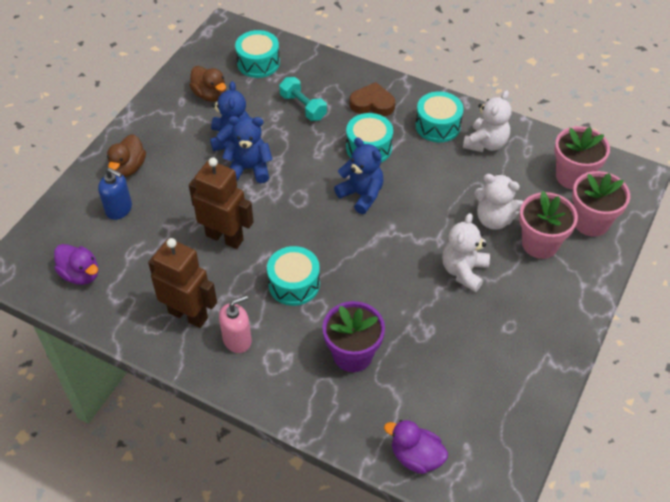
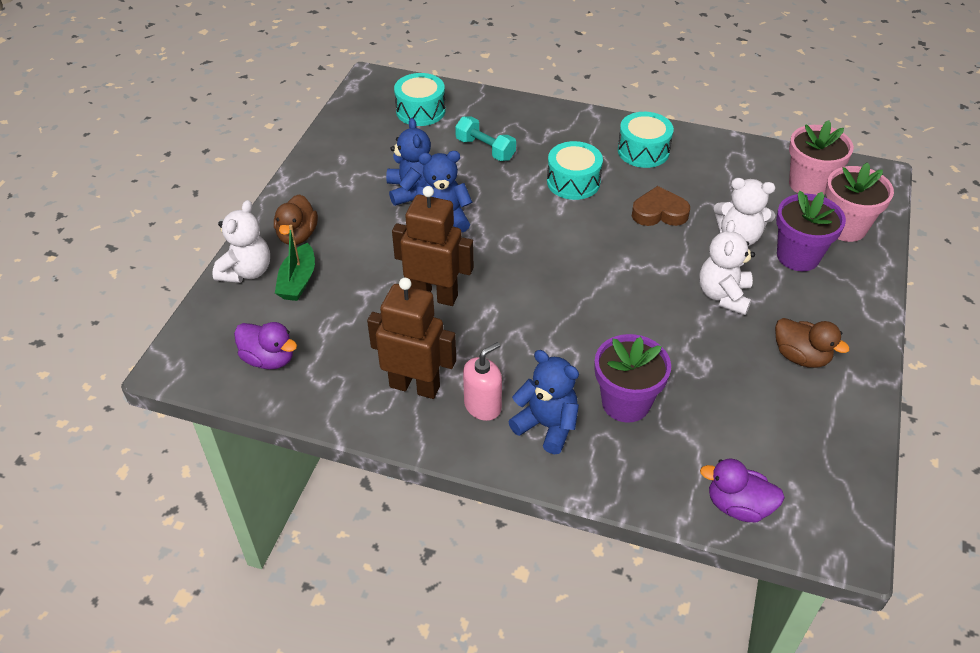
camera: 10 degrees left, 5 degrees down
(119, 209) = (298, 281): blue soap dispenser -> green boat
(210, 95) = (374, 149): brown duck -> brown duck (800, 356)
(294, 284) = (532, 335): turquoise drum -> none
(361, 195) = (580, 231): blue teddy bear -> blue teddy bear (547, 426)
(372, 104) = (563, 137): brown heart -> brown heart (659, 212)
(485, 143) = (702, 163): white teddy bear -> white teddy bear (247, 271)
(540, 244) = (798, 256): pink flower pot -> purple flower pot

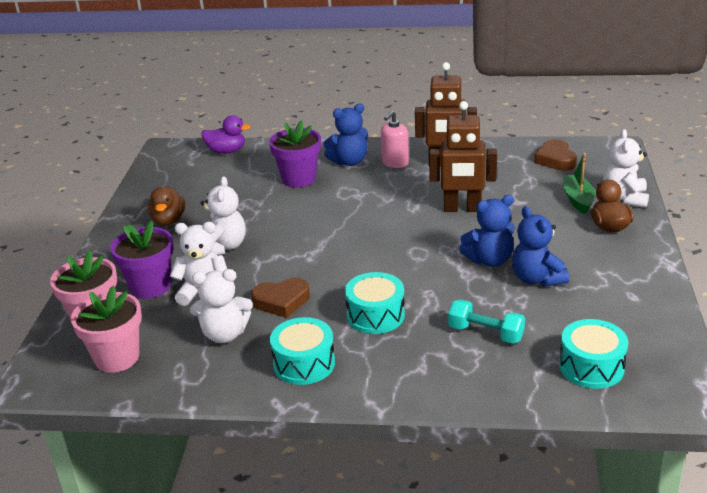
camera: 170 degrees right, 15 degrees down
(269, 359) = (555, 159): purple duck -> brown heart
(547, 426) = (349, 162): blue teddy bear -> blue teddy bear turned 45 degrees counterclockwise
(713, 189) = (224, 334): none -> white teddy bear
(800, 356) = (168, 220): brown duck -> brown duck turned 120 degrees counterclockwise

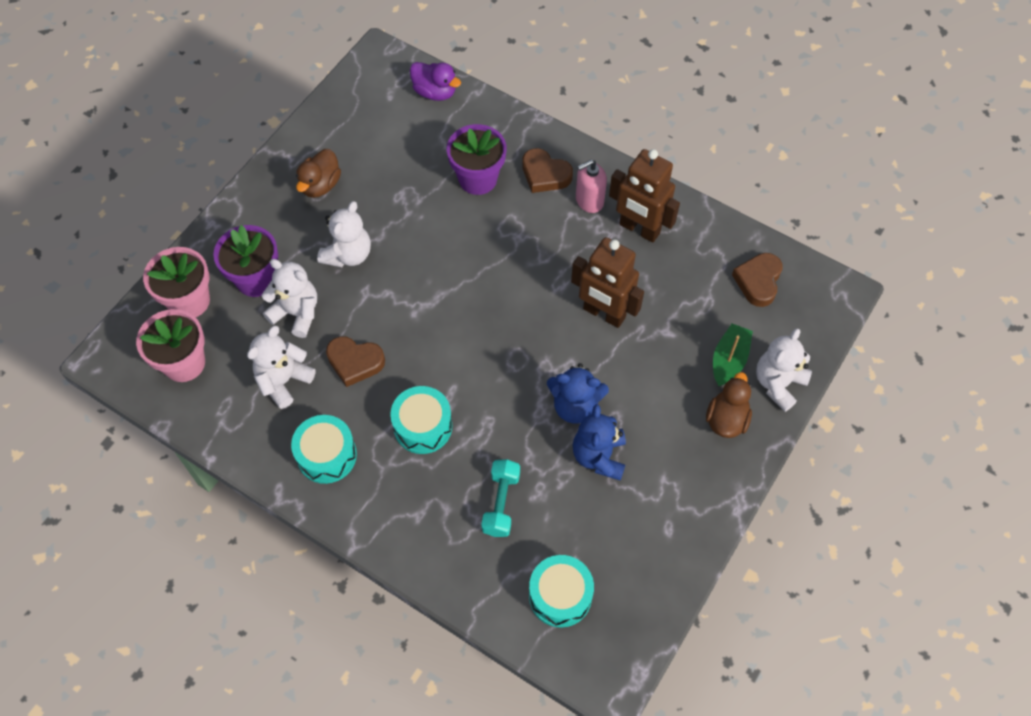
camera: 25 degrees right, 30 degrees up
(224, 334) = (284, 381): white teddy bear -> white teddy bear turned 105 degrees clockwise
(349, 162) = (545, 174): blue teddy bear -> brown heart
(485, 333) = (501, 503): turquoise dumbbell -> turquoise dumbbell turned 45 degrees clockwise

